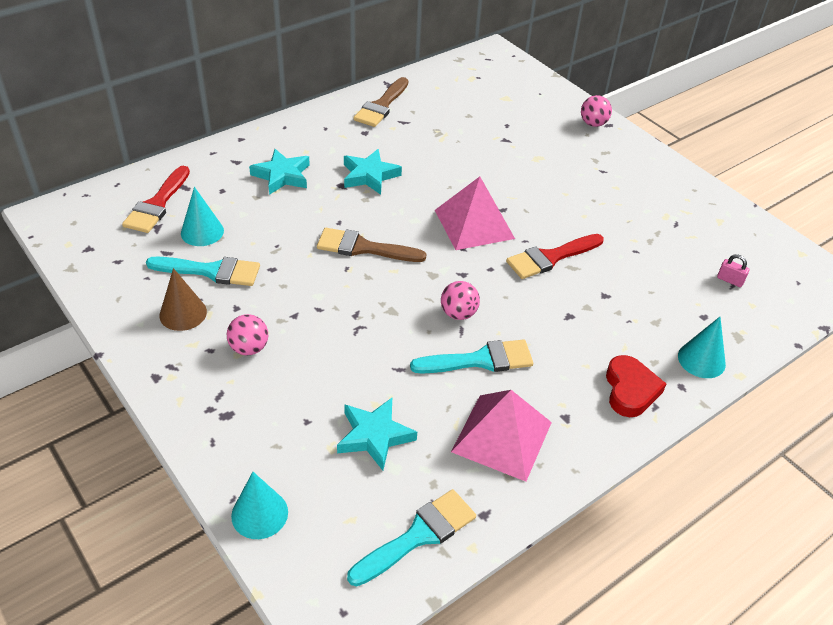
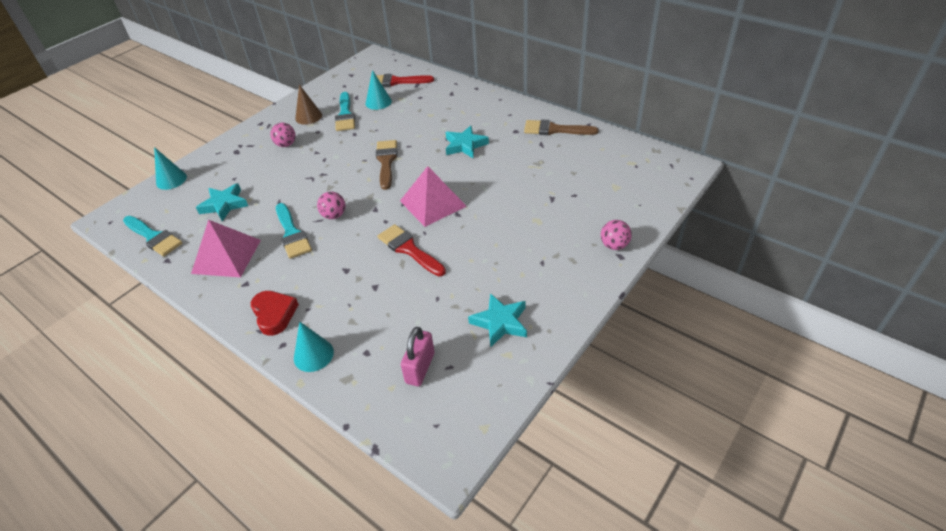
camera: 80 degrees right, 0 degrees up
(282, 176) = (446, 113): turquoise star -> turquoise star (500, 322)
(630, 390) = (274, 314): red heart -> red heart turned 105 degrees counterclockwise
(730, 280) = (420, 368): pink padlock -> pink padlock, size x1.80

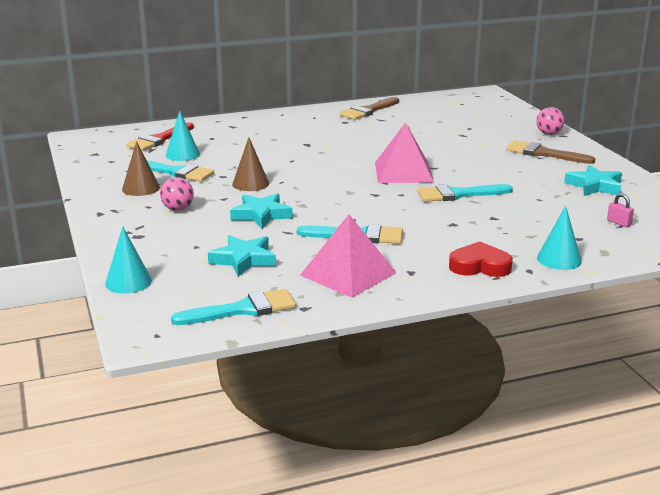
camera: 60 degrees left, 20 degrees down
(334, 215) = (357, 212): pink ball -> none
(350, 150) = (250, 184): none -> brown cone
(386, 162) = (302, 174): brown brush -> brown brush (544, 153)
(409, 249) = (458, 194): red brush -> turquoise brush
(420, 368) = (619, 223): pink padlock -> pink padlock, size x0.56
(465, 145) = (333, 142): turquoise star -> turquoise star (261, 215)

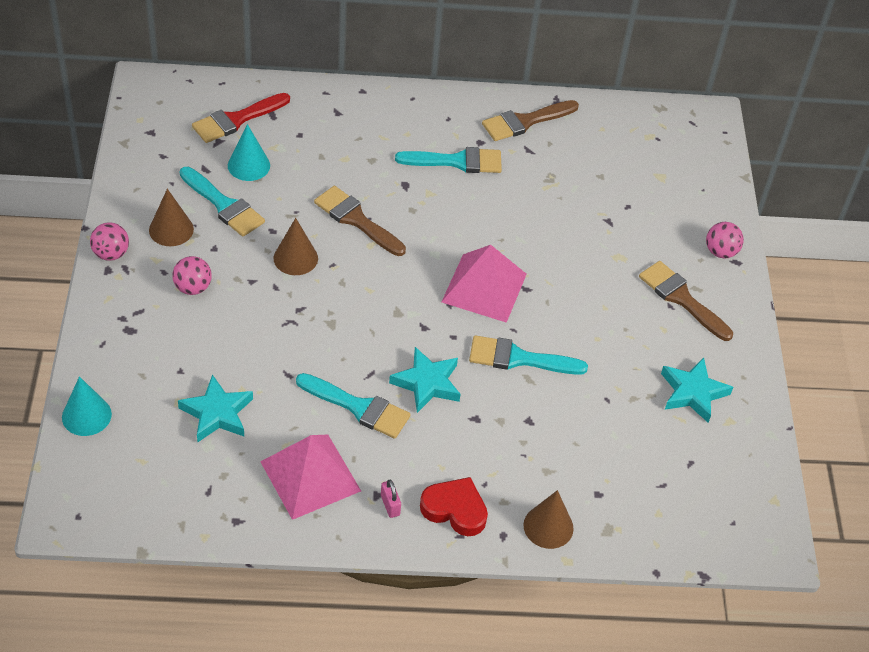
camera: 15 degrees right, 25 degrees up
(98, 206) = (111, 254): none -> pink ball
(242, 310) = (175, 503): turquoise brush -> turquoise brush (456, 161)
(261, 215) = (276, 330): turquoise star -> turquoise star (427, 383)
(283, 162) = (356, 220): none -> brown brush
(559, 259) = (548, 526): turquoise cone -> brown cone
(619, 223) = (665, 479): pink padlock -> pink padlock (390, 505)

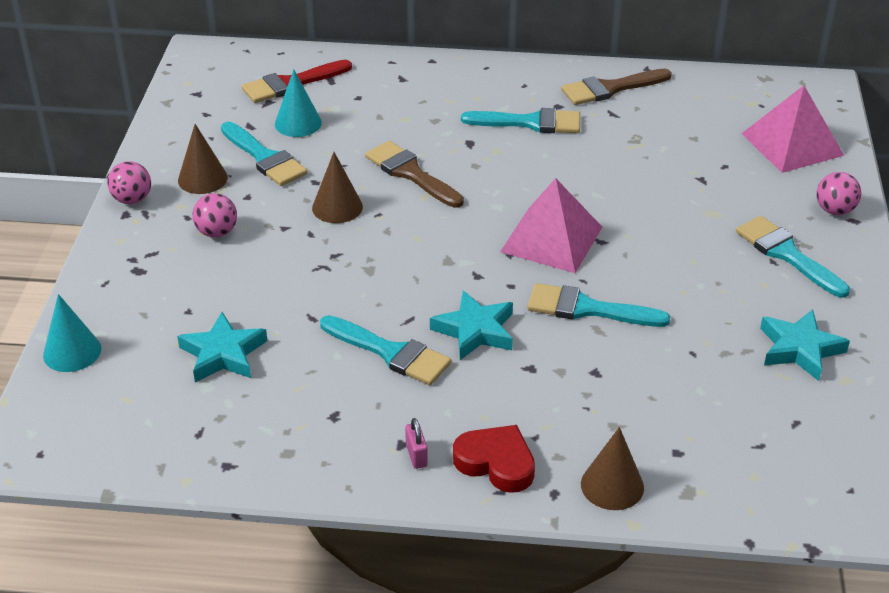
camera: 10 degrees right, 10 degrees down
(310, 476) = (323, 421): pink pyramid -> pink pyramid (792, 144)
(682, 299) = (787, 254): brown brush -> turquoise brush

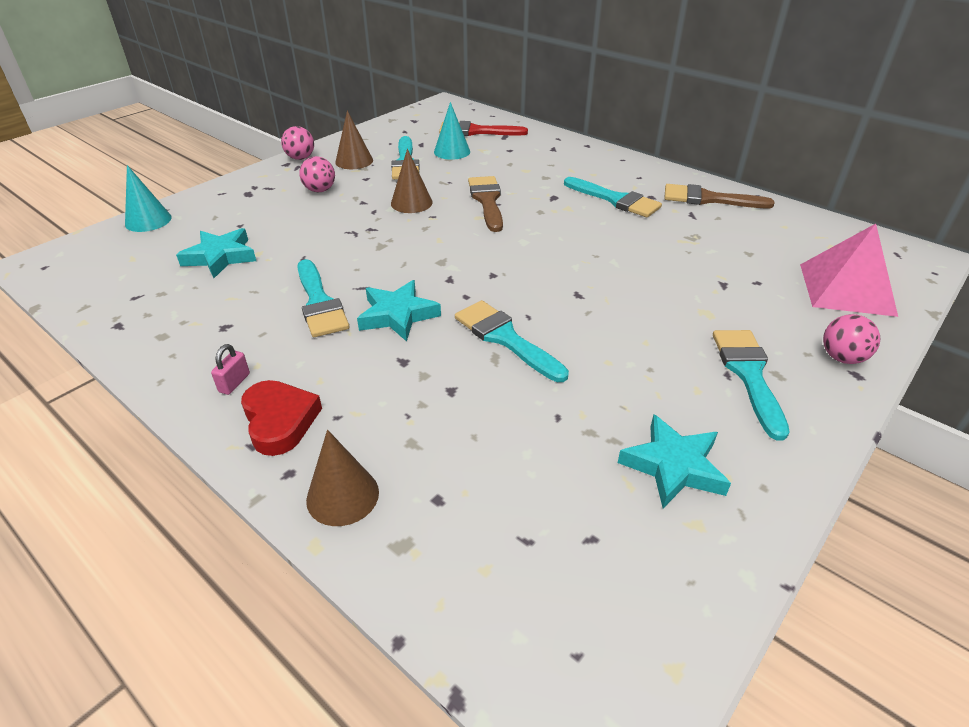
camera: 35 degrees right, 0 degrees up
(551, 239) = (538, 277): pink pyramid -> none

